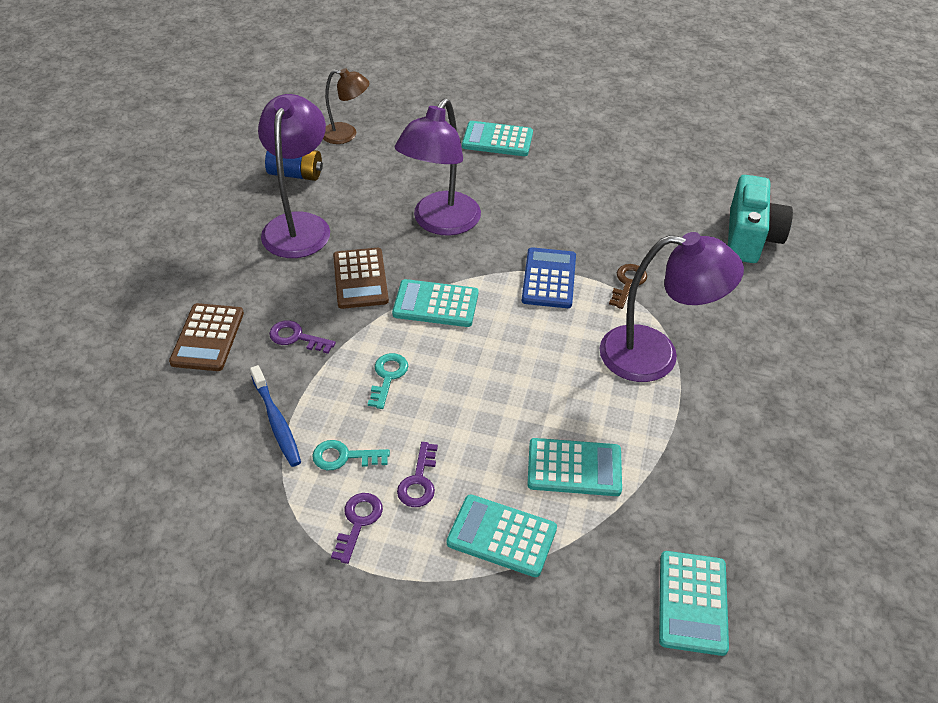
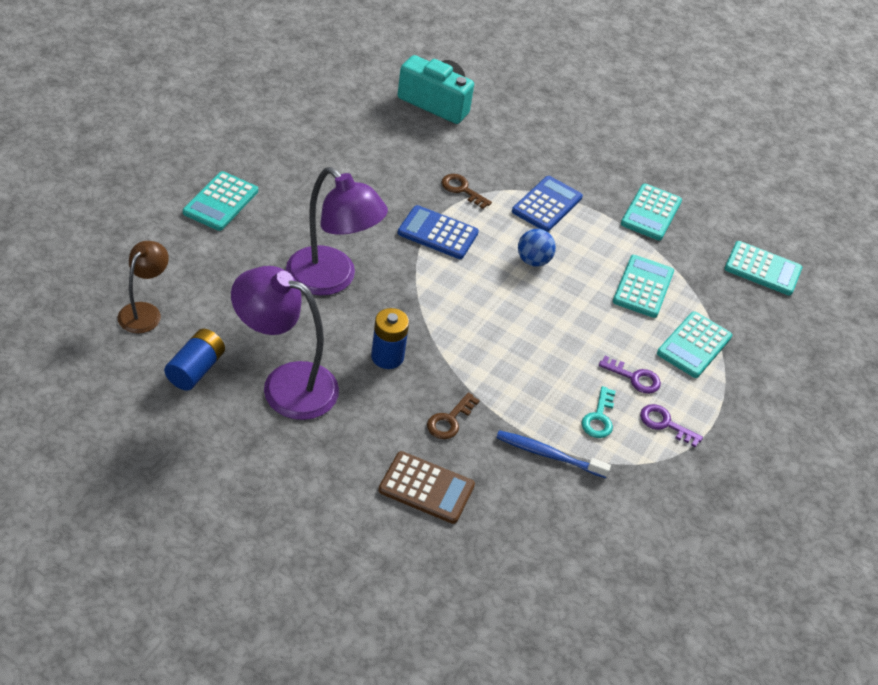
camera: 80 degrees left, 0 degrees up
(276, 421) = (548, 455): blue toothbrush -> blue toothbrush turned 150 degrees counterclockwise
(296, 337) = (449, 420): purple key -> brown key
(360, 279) = (387, 357): brown calculator -> blue battery
(388, 376) = (519, 368): turquoise key -> none
(435, 304) = (441, 314): turquoise calculator -> turquoise calculator (651, 213)
(556, 360) = (533, 260): none -> blue ball
(655, 355) = (547, 204): purple lamp -> blue calculator

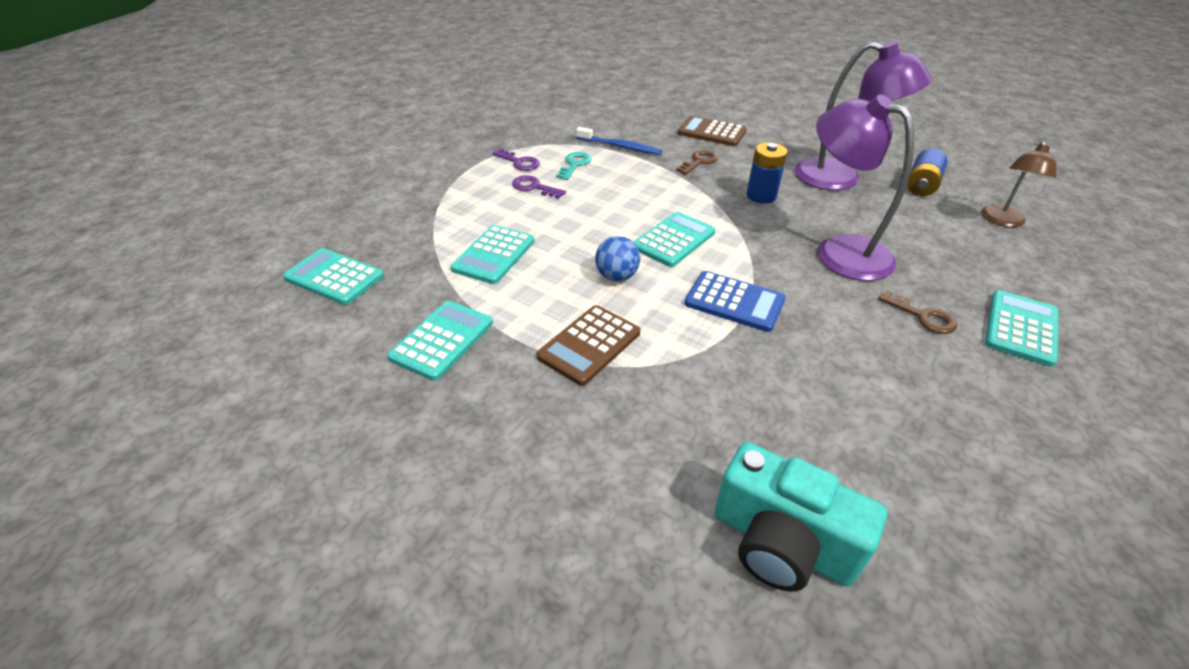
camera: 170 degrees left, 5 degrees down
(462, 189) = (710, 361): brown key -> brown key (923, 316)
(547, 204) = (589, 345): blue calculator -> brown calculator
(694, 345) = (464, 209): turquoise calculator -> turquoise calculator (674, 240)

